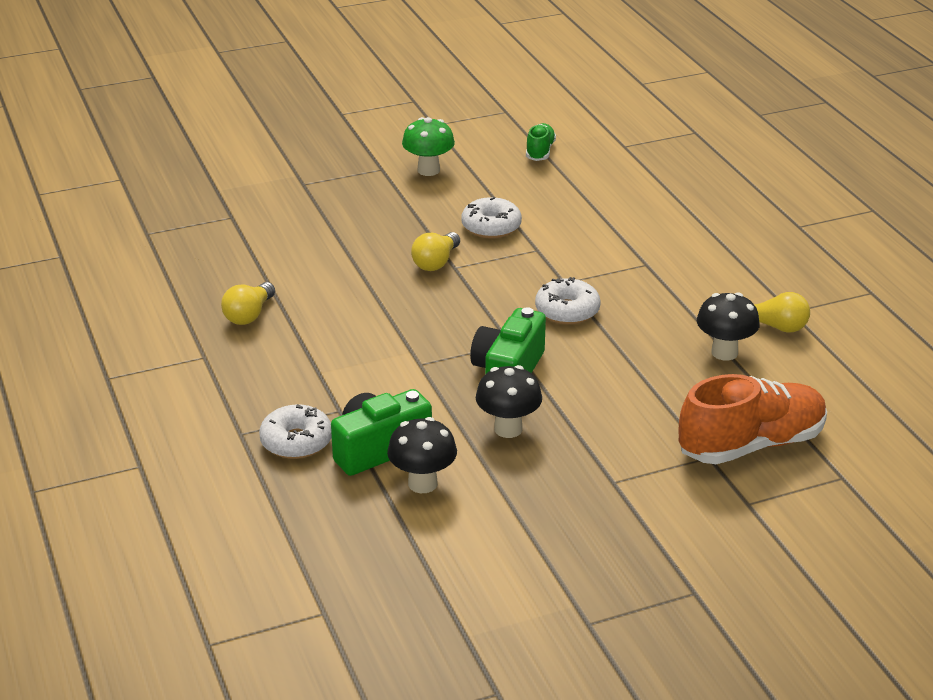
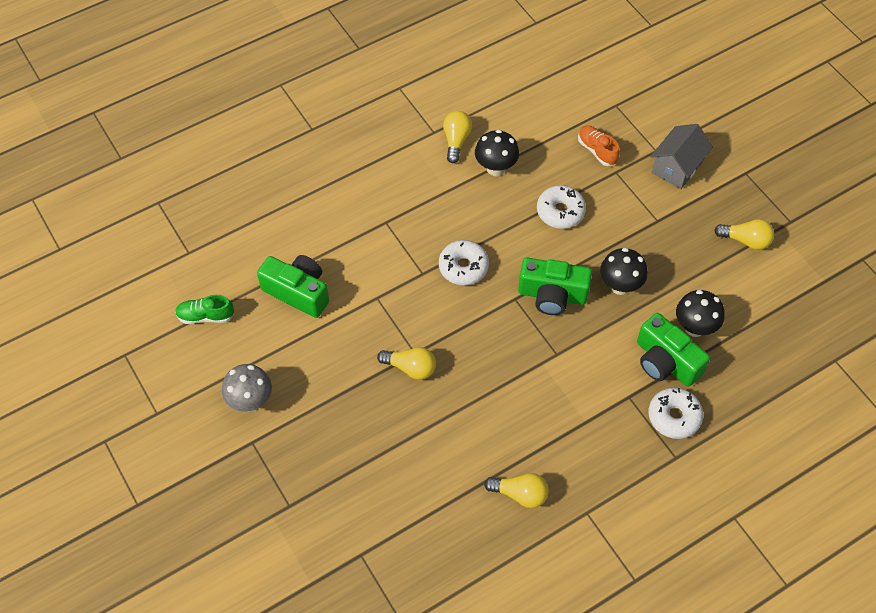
camera: 100 degrees left, 25 degrees up
(428, 170) = (250, 401): green mushroom -> grey mushroom
(491, 227) = (346, 336): white donut -> white donut (560, 212)
(557, 203) = (298, 292): none -> green camera
(560, 564) = (745, 240): none -> yellow light bulb
(713, 519) = (677, 167): none -> grey house
(751, 445) = (597, 150): orange shoe -> orange shoe, size x0.50

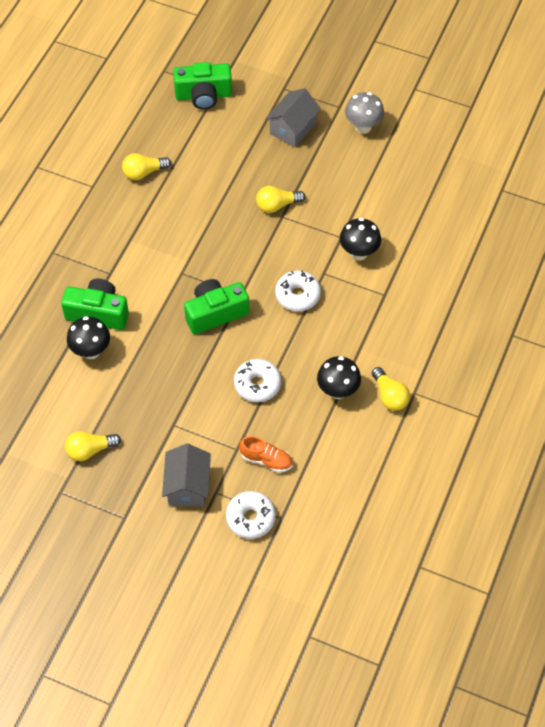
camera: 145 degrees right, 0 degrees up
(205, 316) = (445, 158): green shoe -> none
(298, 292) = (399, 208): green camera -> green camera (203, 95)
(322, 447) = (292, 128): none -> grey house
(620, 286) = (168, 350): black mushroom -> black mushroom (359, 253)
(674, 417) = (69, 278): white donut -> white donut (250, 518)

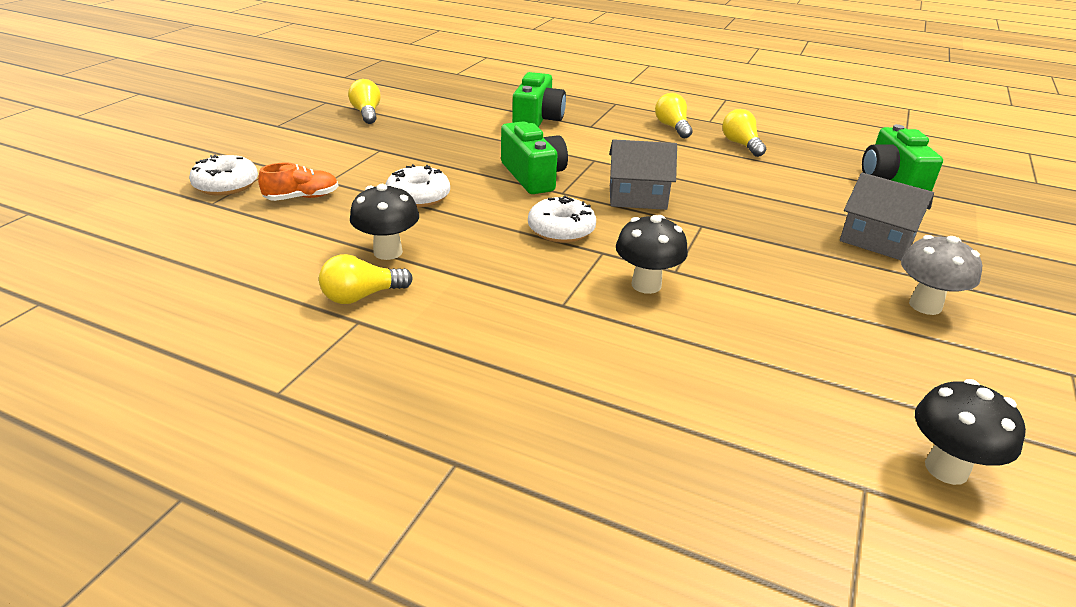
camera: 90 degrees right, 25 degrees down
(91, 351) = (488, 116): black mushroom -> black mushroom (946, 469)
(188, 486) = (294, 154): grey house -> grey house (637, 197)
(266, 460) = (302, 197): orange shoe -> orange shoe turned 135 degrees counterclockwise
(277, 205) = (721, 222): yellow light bulb -> yellow light bulb (672, 127)

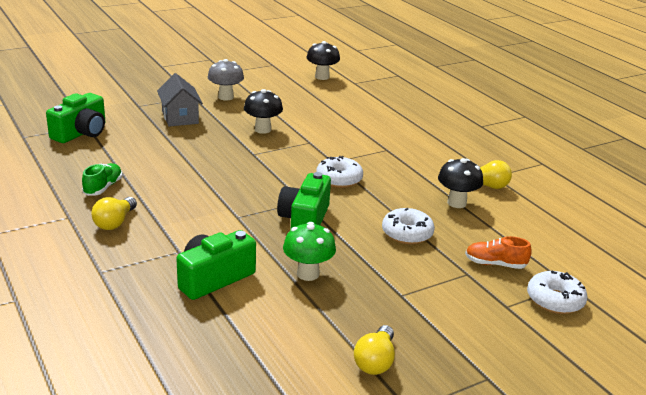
camera: 145 degrees left, 5 degrees down
(472, 141) = (308, 274): none -> green mushroom
(637, 197) = (259, 180): grey house -> none
(646, 285) = (334, 142): black mushroom -> black mushroom (263, 129)
(741, 145) = (103, 188): yellow light bulb -> green shoe

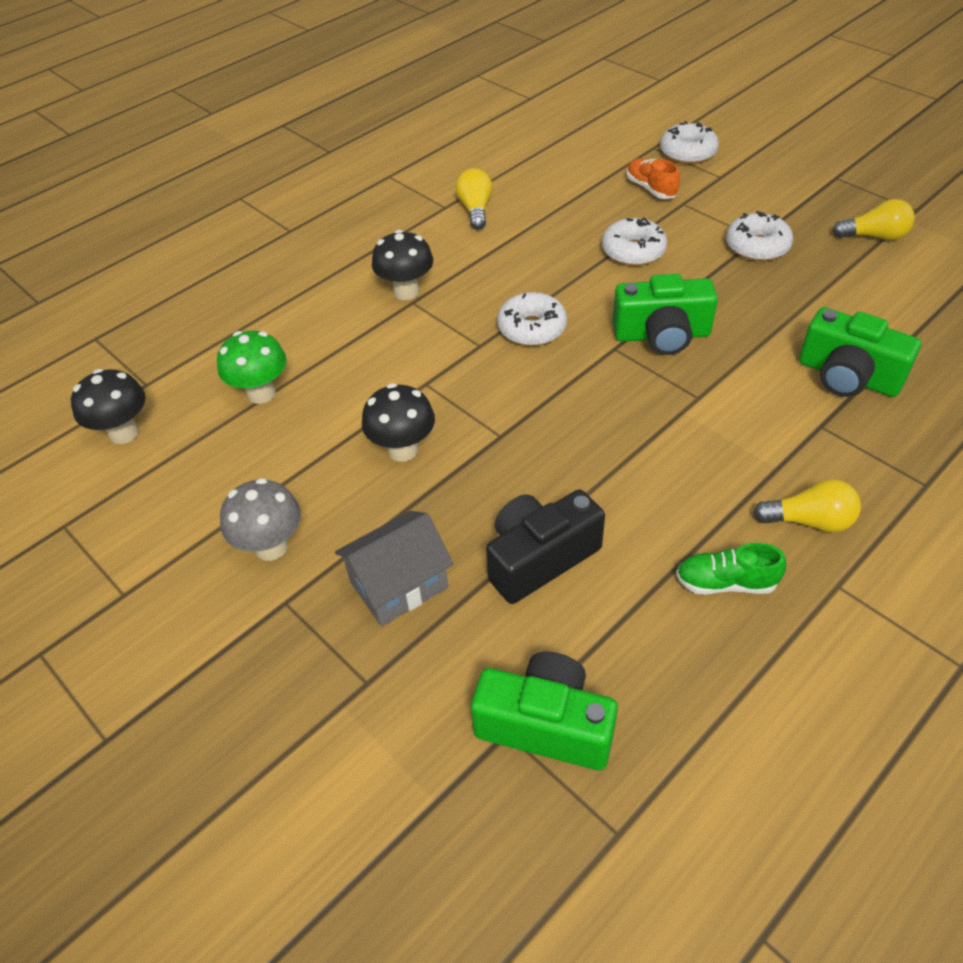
camera: 100 degrees left, 20 degrees up
(164, 148) = (539, 558): none -> black camera
(308, 274) = (775, 306): green mushroom -> green mushroom (261, 393)
(388, 291) = (757, 246): none -> white donut
(456, 203) = (534, 226): black mushroom -> black mushroom (406, 291)
(495, 264) = (651, 189): orange shoe -> orange shoe turned 150 degrees clockwise

